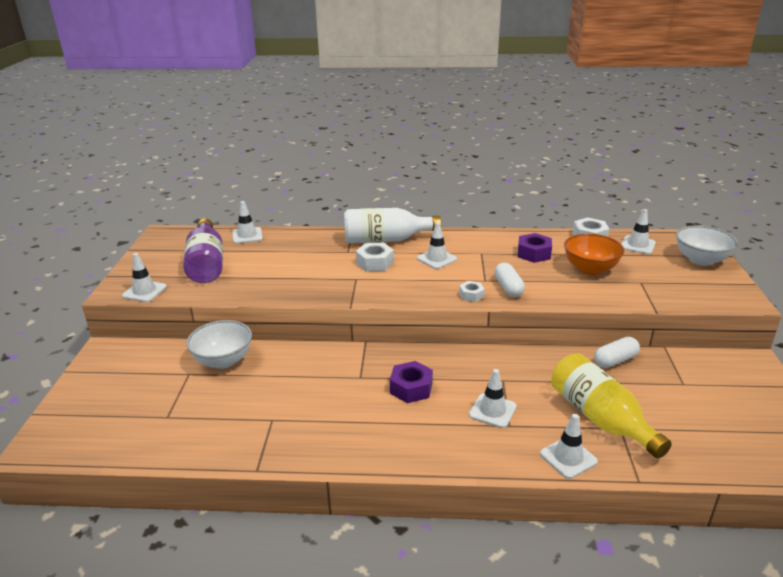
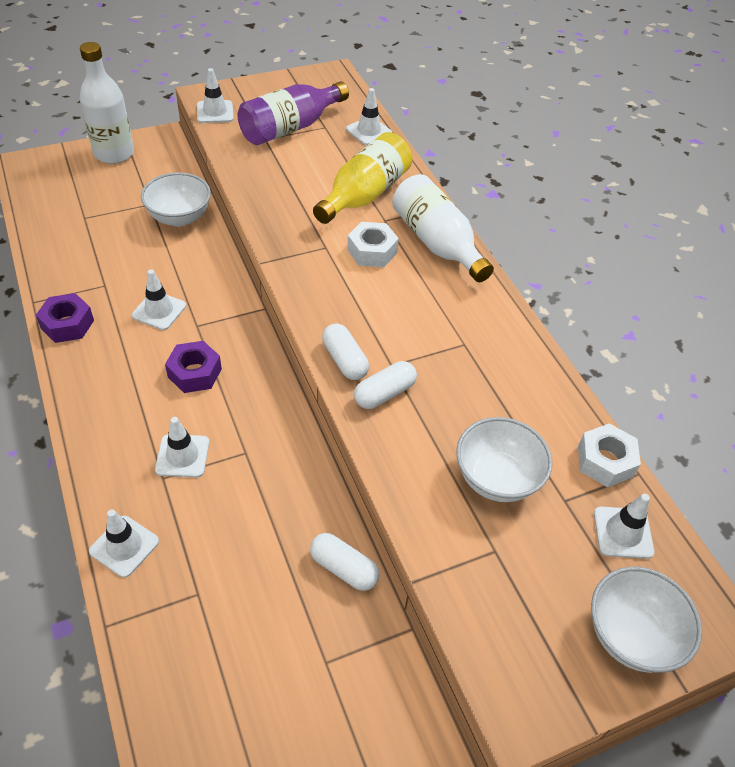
camera: 60 degrees right, 20 degrees up
(92, 382) = (114, 153): none -> white bottle
(436, 259) = (418, 304): white traffic cone -> white traffic cone (159, 311)
(471, 295) = (344, 360): white nut -> white capsule
(534, 253) = (501, 402): purple nut -> purple nut (67, 324)
(590, 269) = (496, 478): orange bowl -> white bowl
(600, 418) = (208, 568): yellow bottle -> yellow bottle (364, 194)

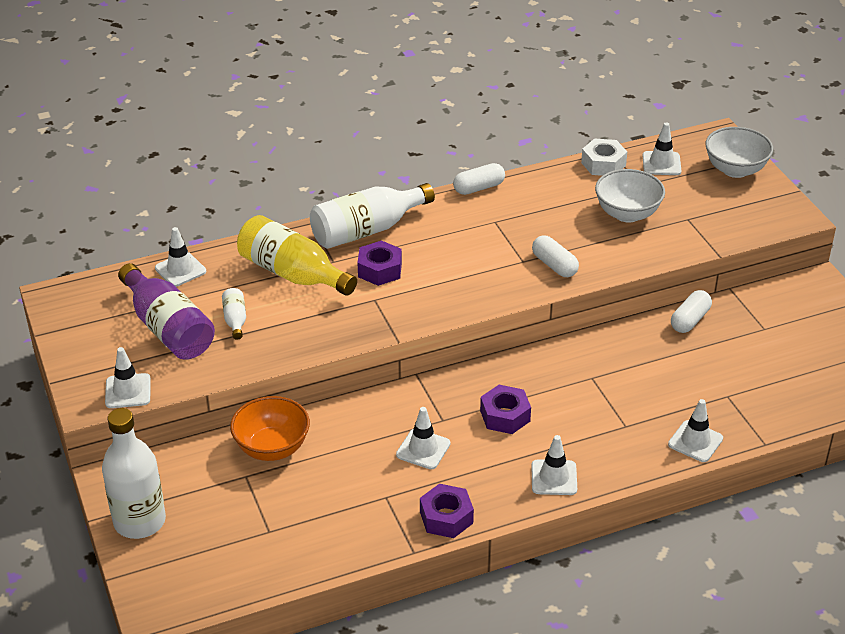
camera: 85 degrees left, 10 degrees down
(179, 217) = (272, 448): white bowl -> orange bowl
(182, 456) = (601, 415): white traffic cone -> white traffic cone (554, 478)
(299, 162) = (235, 320): none -> white bottle
(344, 360) = (520, 287): white capsule -> white capsule (479, 188)
(372, 251) = (380, 270): white nut -> purple nut

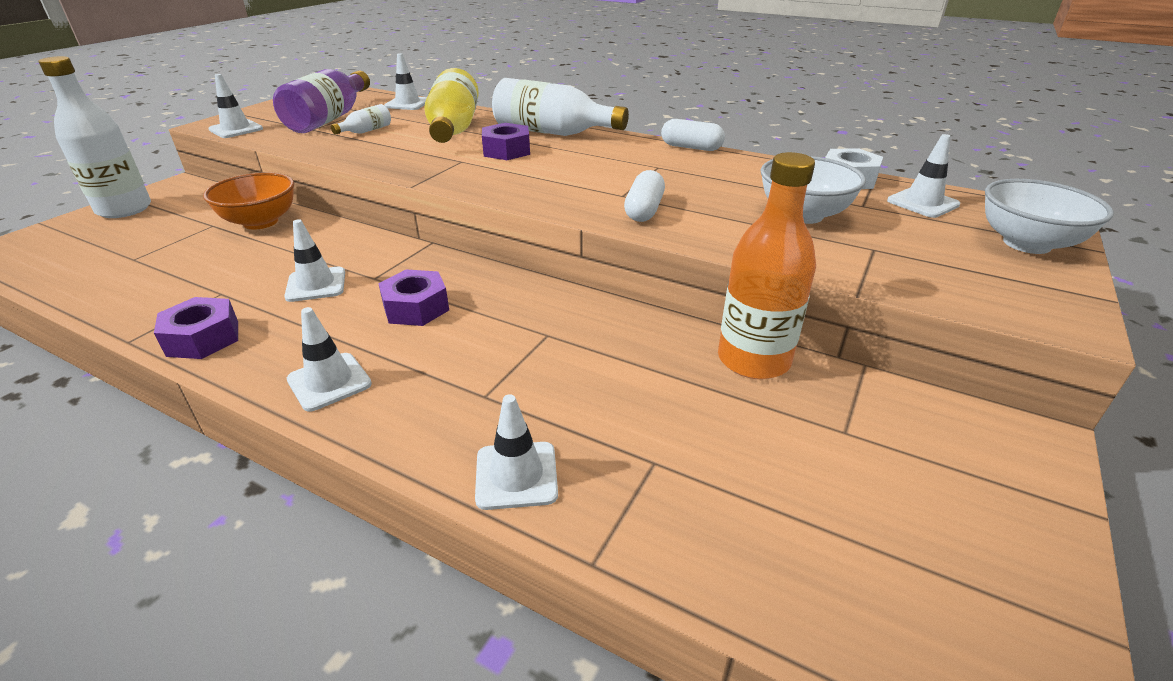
camera: 50 degrees right, 5 degrees down
(690, 320) = (753, 360): white capsule -> orange bottle

